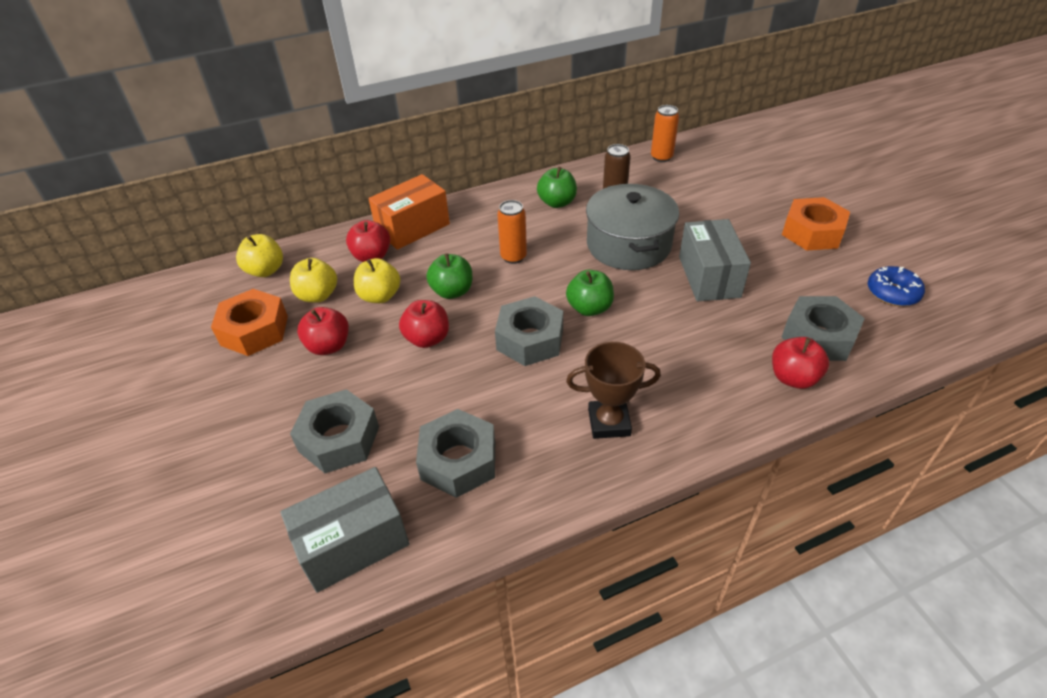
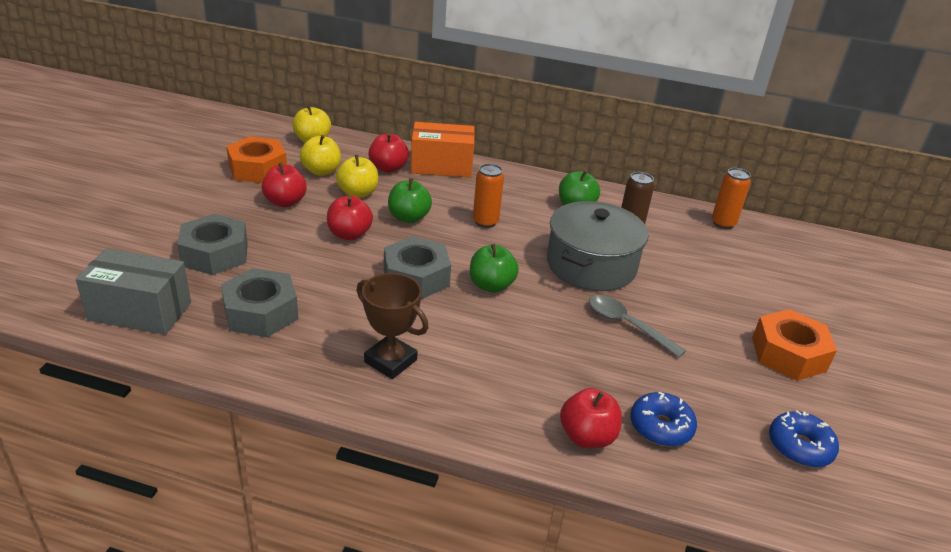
camera: 35 degrees right, 10 degrees down
(709, 277) = (627, 325): grey box -> grey spoon
(818, 337) = (661, 427): grey nut -> blue donut

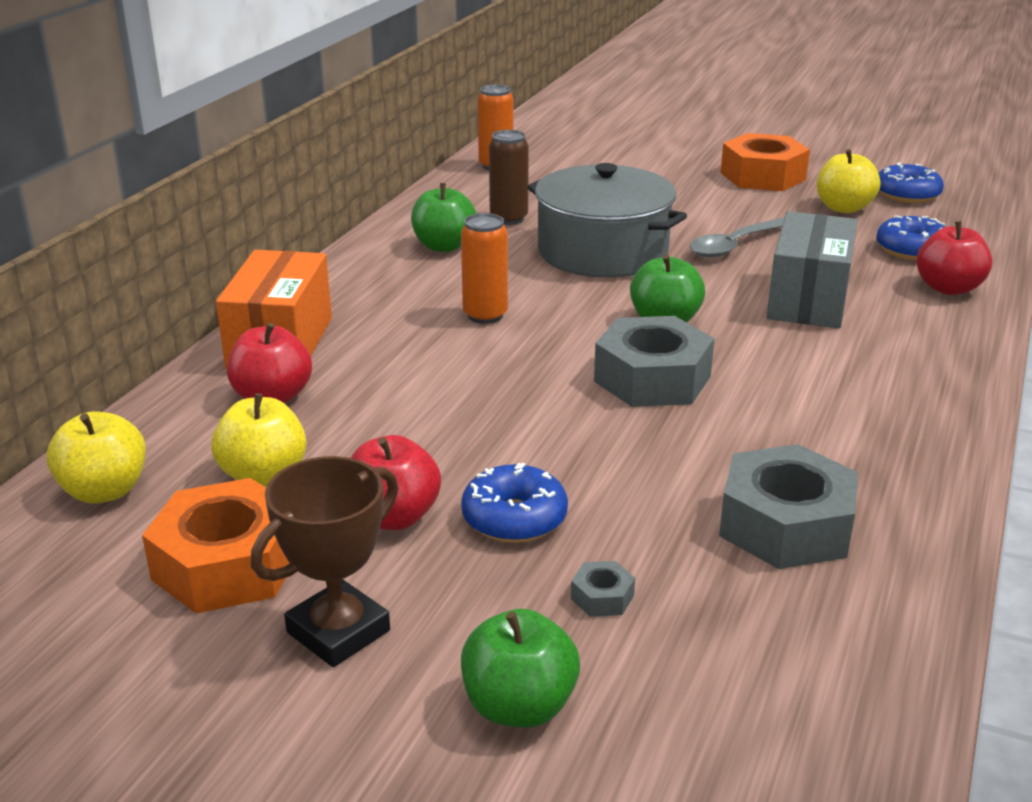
camera: 80 degrees left, 5 degrees down
(140, 311) = (823, 678): grey box -> grey box (808, 300)
(215, 254) = (602, 597): grey nut -> grey nut, size x0.41
(280, 232) = (514, 518): none -> blue donut
(349, 234) = (524, 439): red apple -> none
(358, 193) = (369, 431): yellow apple -> yellow apple (843, 208)
(390, 361) = (866, 404): brown trophy -> brown trophy (338, 631)
(408, 218) = (467, 380): green apple -> green apple (519, 706)

